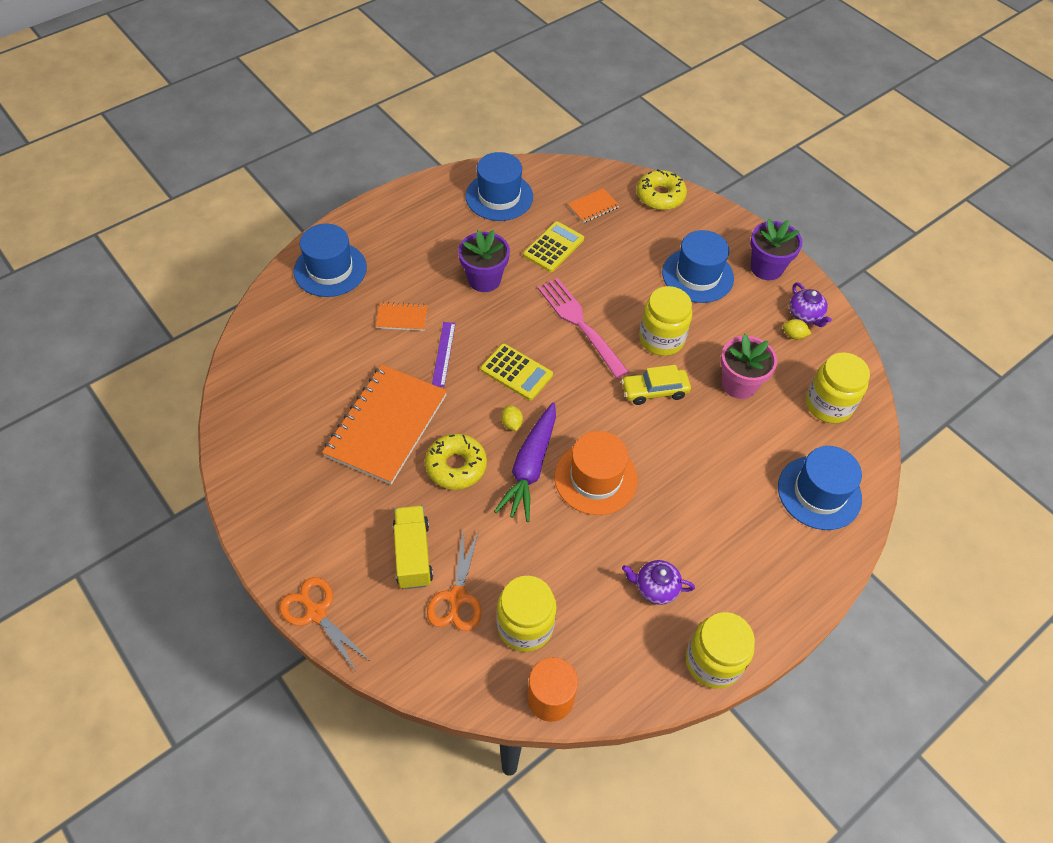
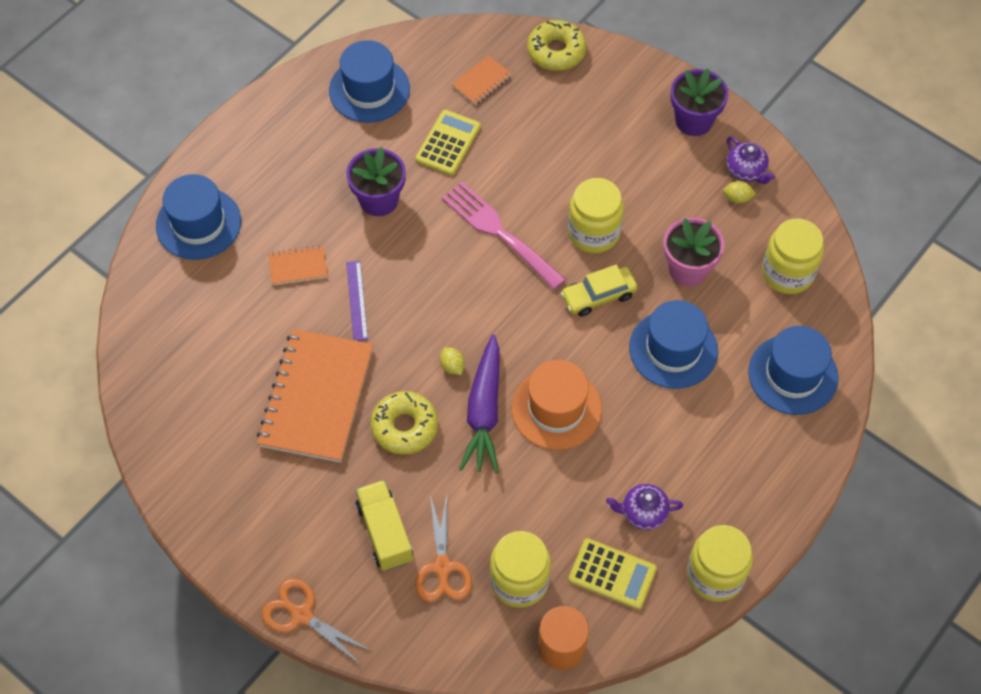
camera: 10 degrees left, 5 degrees up
(516, 372) = (443, 305): yellow calculator -> yellow calculator (612, 574)
(697, 275) = (618, 146): blue hat -> blue hat (673, 349)

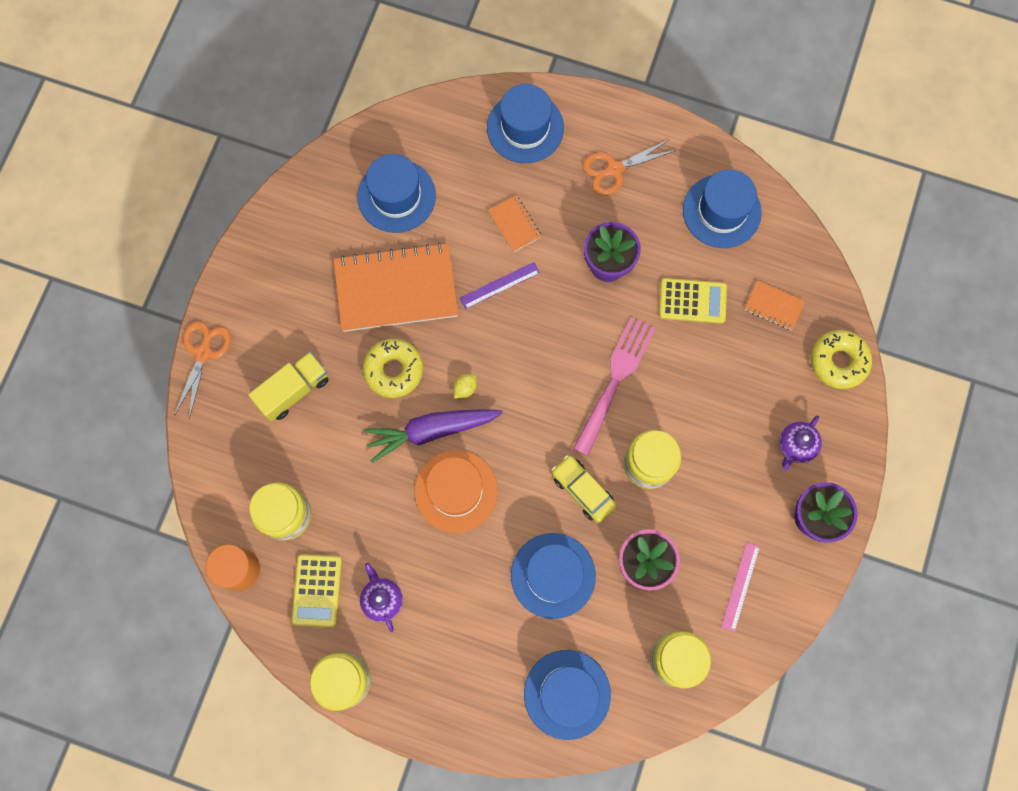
camera: 70 degrees right, 15 degrees up
(213, 365) = (396, 196): none -> blue hat
(442, 567) = (278, 448): orange scissors -> orange scissors (614, 169)
(737, 198) = (740, 586): yellow lemon -> pink ruler
(746, 171) = (775, 586): purple teapot -> purple teapot (795, 446)

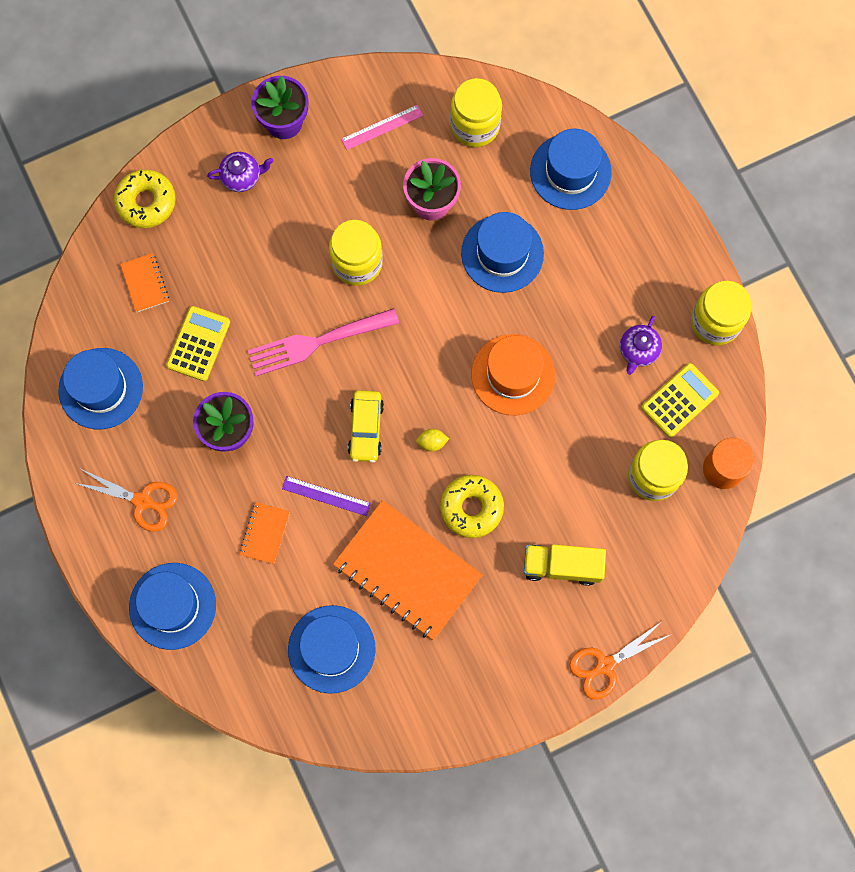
camera: 135 degrees left, 0 degrees up
(431, 431) = (488, 435): purple carrot -> none
(583, 490) = (422, 289): yellow car -> yellow car (366, 428)
(692, 301) = (198, 344): yellow calculator -> yellow calculator turned 60 degrees clockwise

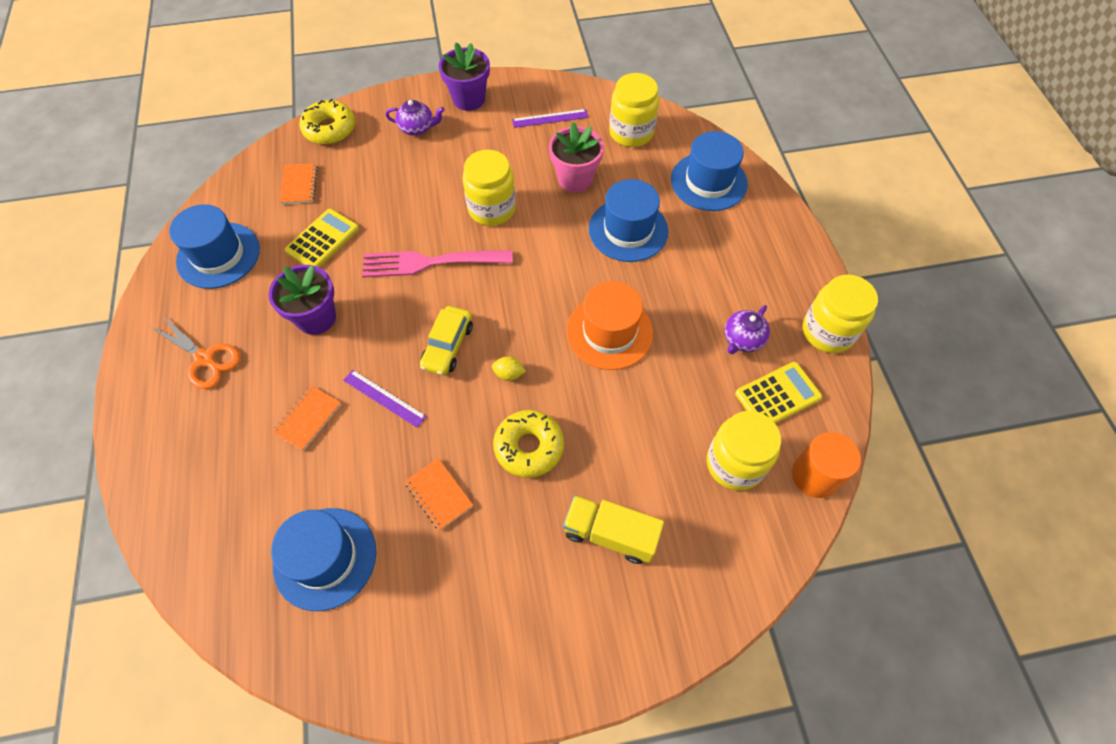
camera: 15 degrees right, 15 degrees down
(172, 606) = (182, 466): blue hat -> none
(382, 127) = (550, 118): pink ruler -> purple ruler
(407, 571) = (439, 494): orange notebook -> orange notebook, size x0.44
(605, 665) = (633, 667): orange scissors -> none

